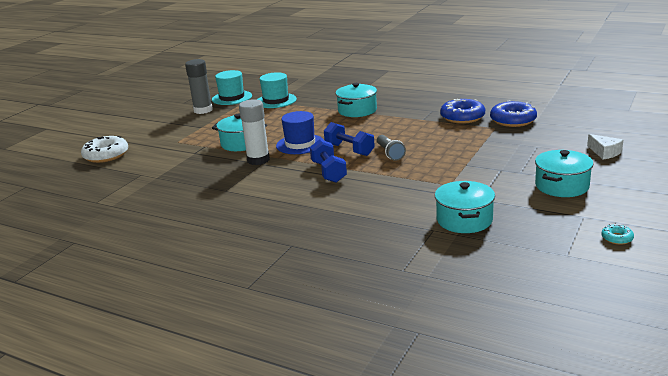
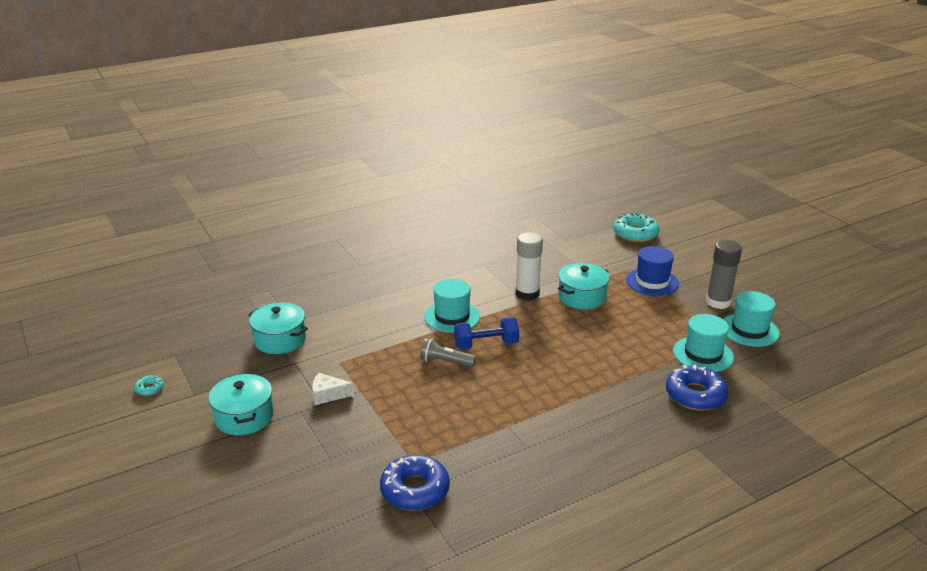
camera: 120 degrees right, 5 degrees up
(106, 155) = (635, 234): white donut -> turquoise donut
(300, 144) = (537, 324): blue hat -> blue hat (652, 282)
(328, 172) = (452, 317): blue dumbbell -> turquoise hat
(357, 110) = (596, 394): turquoise pot -> none
(462, 117) = (476, 457): blue donut -> blue donut (695, 395)
(604, 152) = (249, 494): white cheese -> white cheese (328, 395)

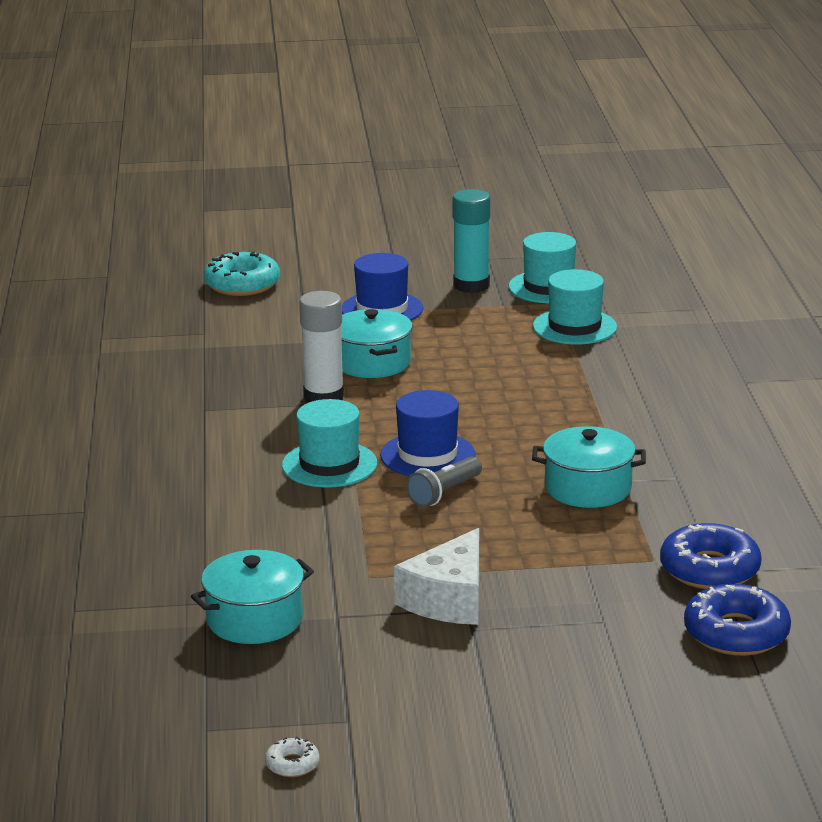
camera: 65 degrees left, 5 degrees down
(150, 389) = (292, 764): turquoise donut -> white donut
(244, 417) = (449, 679): turquoise pot -> turquoise pot (588, 488)
(328, 395) = (449, 599): white cheese -> white cheese, size x1.66
(486, 344) = (427, 455): blue dumbbell -> blue hat
(695, 395) = (651, 354): blue donut -> blue donut (736, 633)
(718, 302) = (471, 285): grey glue stick -> turquoise glue stick

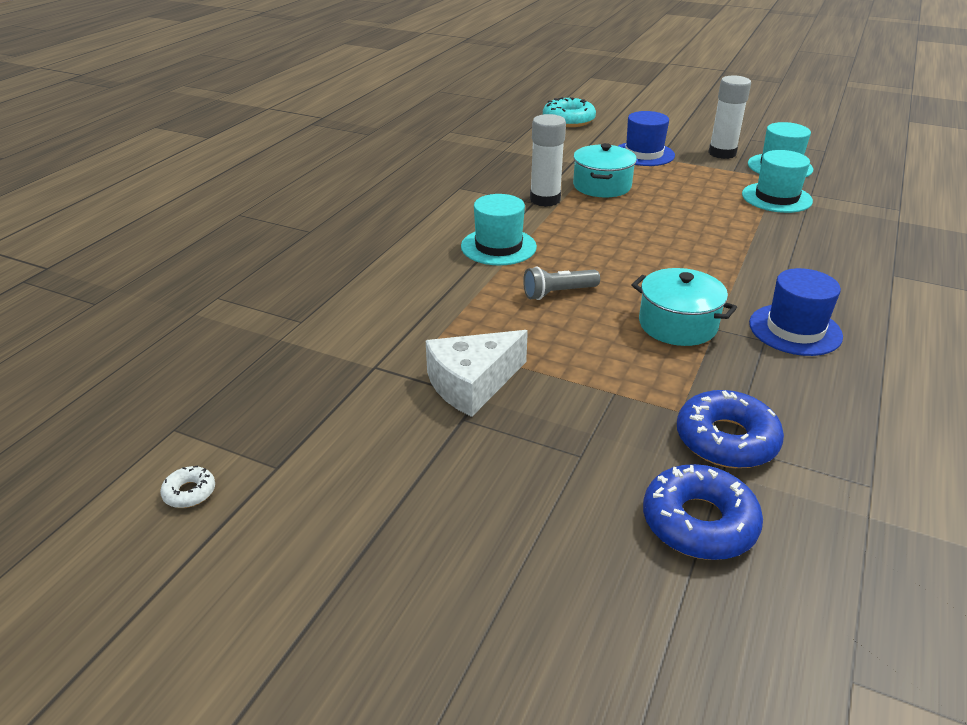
camera: 30 degrees right, 10 degrees up
(255, 619) = (316, 347): turquoise pot -> none
(427, 455) = (575, 260): blue hat -> blue hat (795, 330)
(471, 285) = (722, 153): turquoise glue stick -> white glue stick

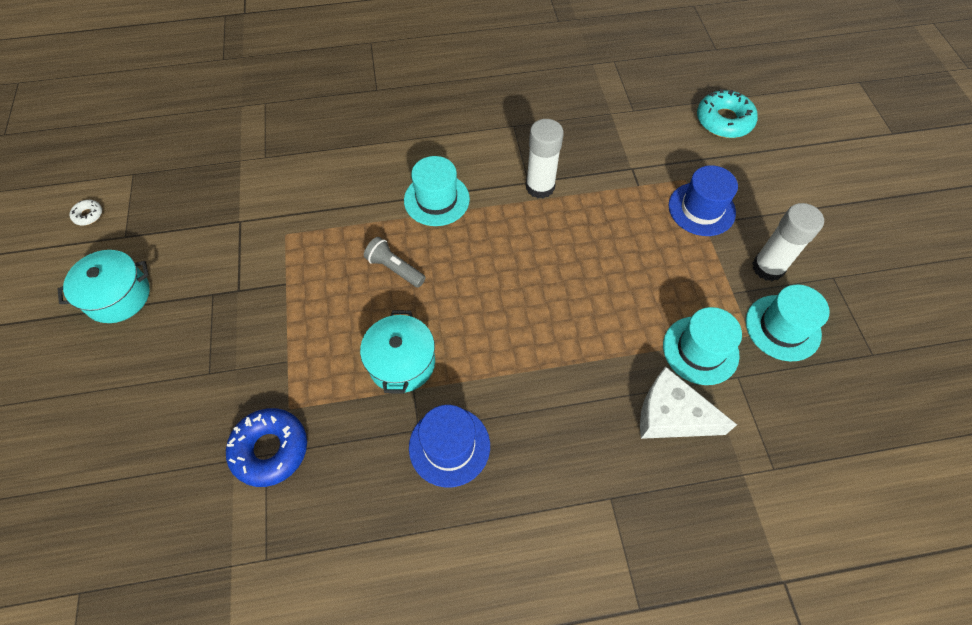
camera: 55 degrees right, 25 degrees up
(472, 383) = (251, 279): white cheese -> white cheese (671, 415)
(602, 186) = (601, 210): turquoise pot -> turquoise pot (118, 296)
(699, 522) = (176, 465): blue donut -> none

